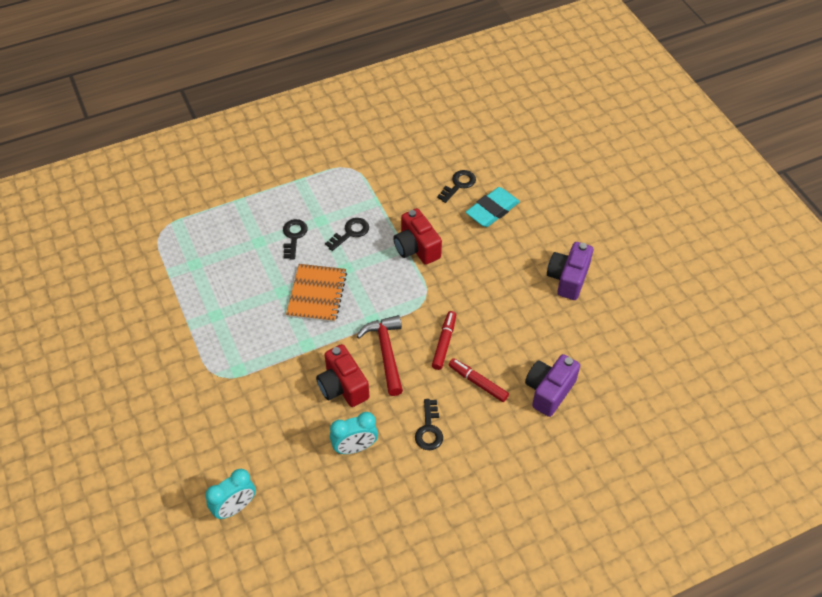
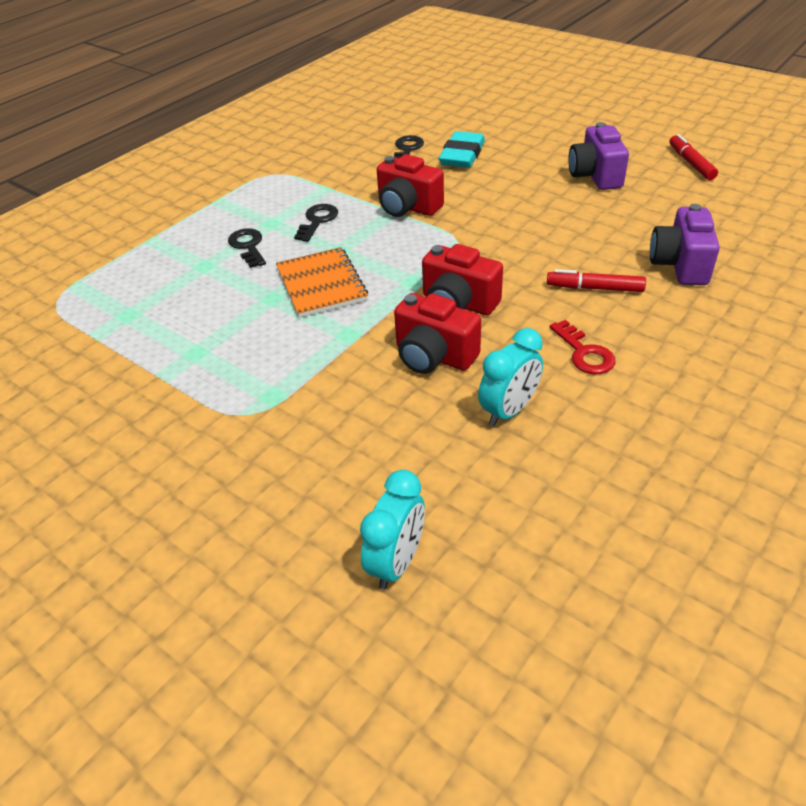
camera: 25 degrees left, 10 degrees down
(386, 352) = (458, 303): red hammer -> red camera
(429, 429) = (584, 353): black key -> red key
(444, 343) = (519, 270): red marker -> red marker (691, 163)

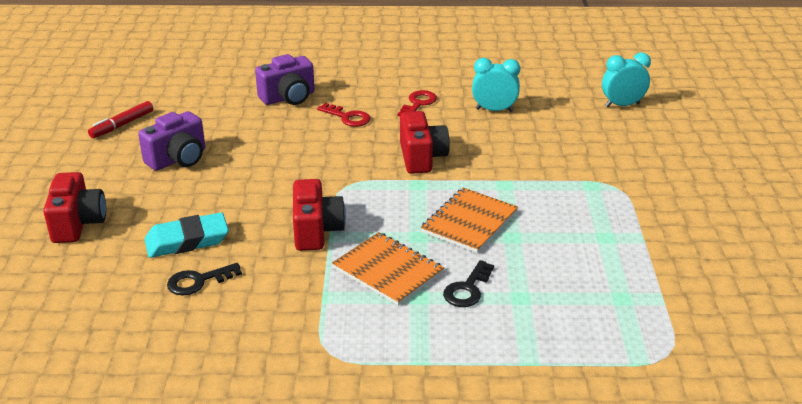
camera: 130 degrees left, 10 degrees down
(317, 221) = (388, 270): black key -> orange notebook
(433, 356) = (483, 147): red camera -> red camera (78, 223)
(594, 288) = (348, 117): red marker -> red key

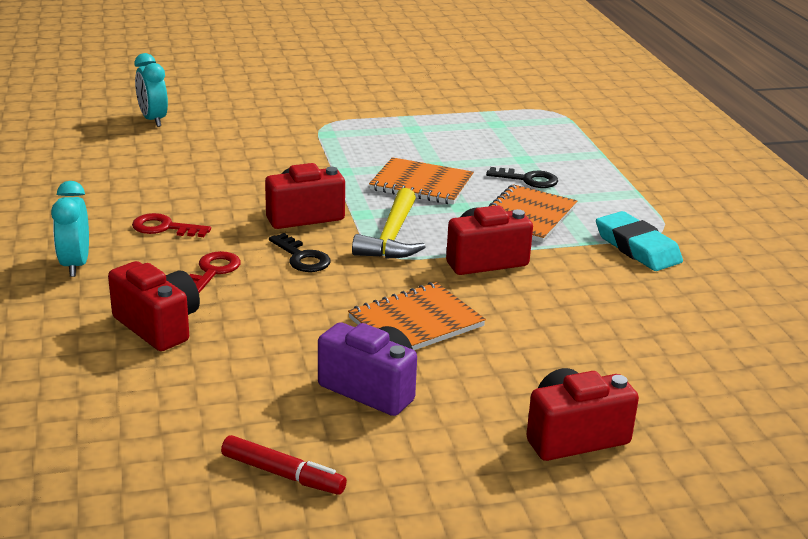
camera: 105 degrees left, 5 degrees down
(187, 240) = (553, 339): turquoise eraser -> turquoise eraser (637, 248)
(198, 281) = (619, 316): black key -> black key (302, 258)
(243, 185) = (416, 322): none -> orange notebook
(288, 97) = (158, 326): purple camera -> red camera
(372, 192) = (392, 237): none -> yellow hammer
(494, 110) = (175, 182): turquoise clock -> turquoise clock (75, 265)

